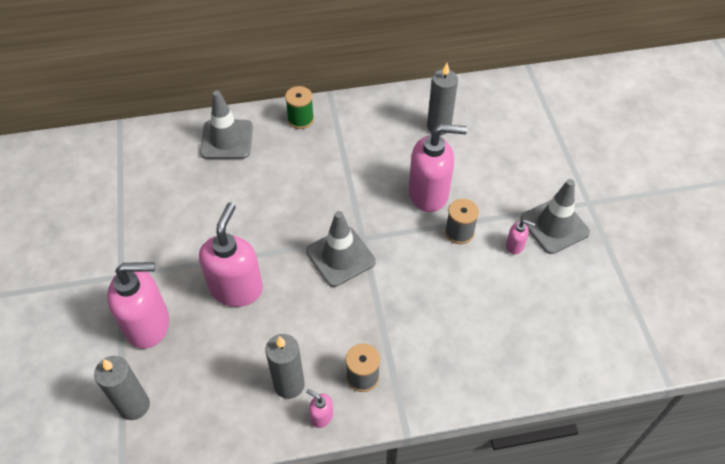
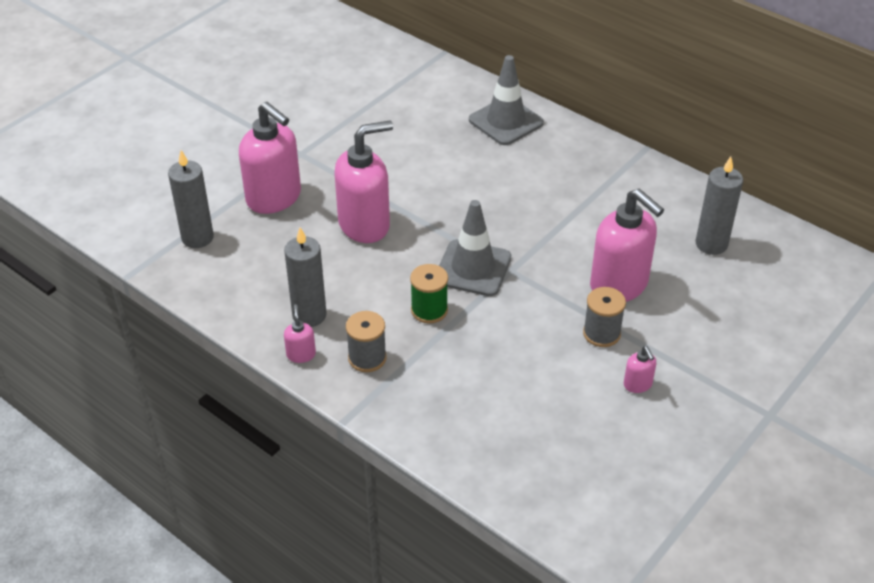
camera: 50 degrees right, 10 degrees down
(300, 119) = (589, 150): green spool -> green spool (429, 310)
(554, 226) = (702, 402): grey traffic cone -> none

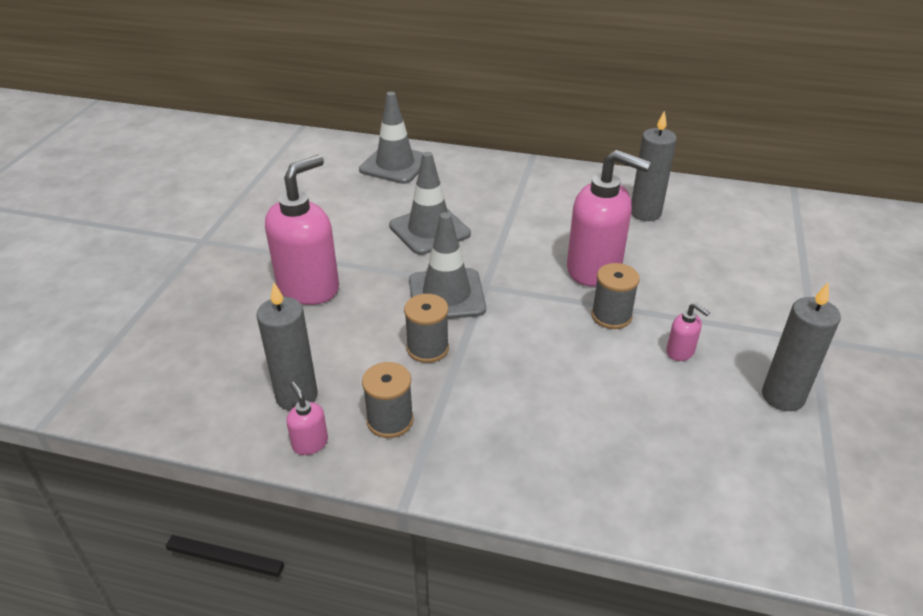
camera: 25 degrees left, 5 degrees down
(197, 238) = (118, 355): grey candle -> grey candle (782, 396)
(274, 198) = (193, 289): pink soap dispenser -> none
(429, 310) = (427, 348): green spool -> grey spool
(496, 201) = (429, 230): none -> grey traffic cone

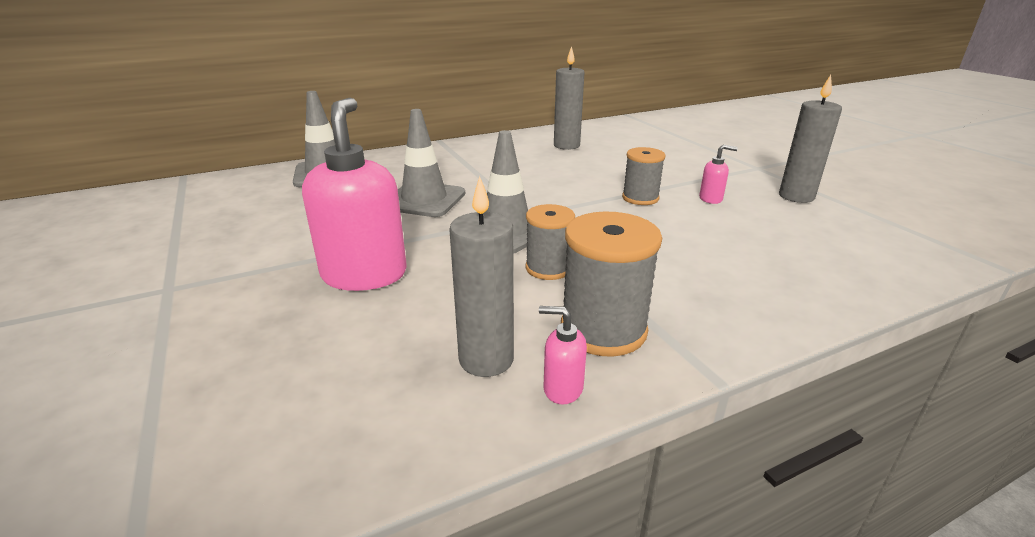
camera: 40 degrees left, 10 degrees down
(390, 420) = (603, 330): grey spool -> grey spool, size x1.55
(594, 269) = (585, 180): pink soap dispenser -> none

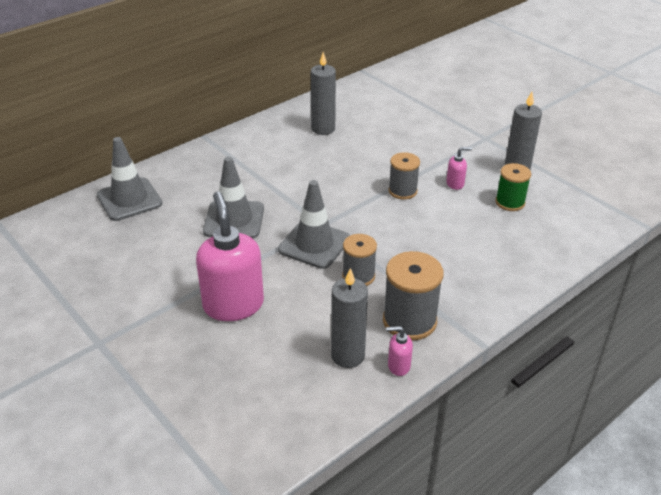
camera: 15 degrees left, 10 degrees up
(785, 222) = (510, 202): none -> green spool

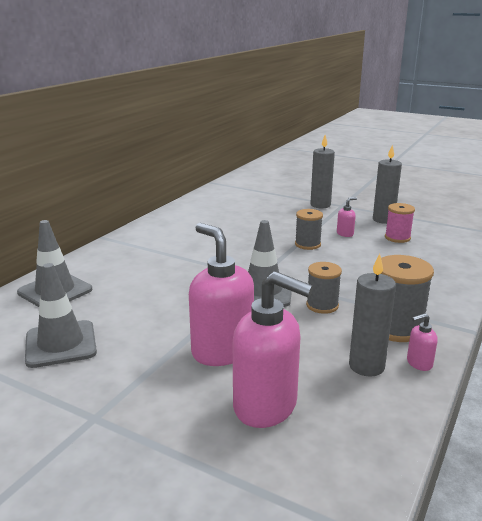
camera: 20 degrees left, 15 degrees down
(234, 220) = (173, 288): grey traffic cone -> grey traffic cone (61, 344)
(234, 371) = (266, 406): none -> pink soap dispenser
(323, 129) = (207, 218): grey candle -> grey candle (320, 205)
(510, 202) = (397, 238): green spool -> pink spool

